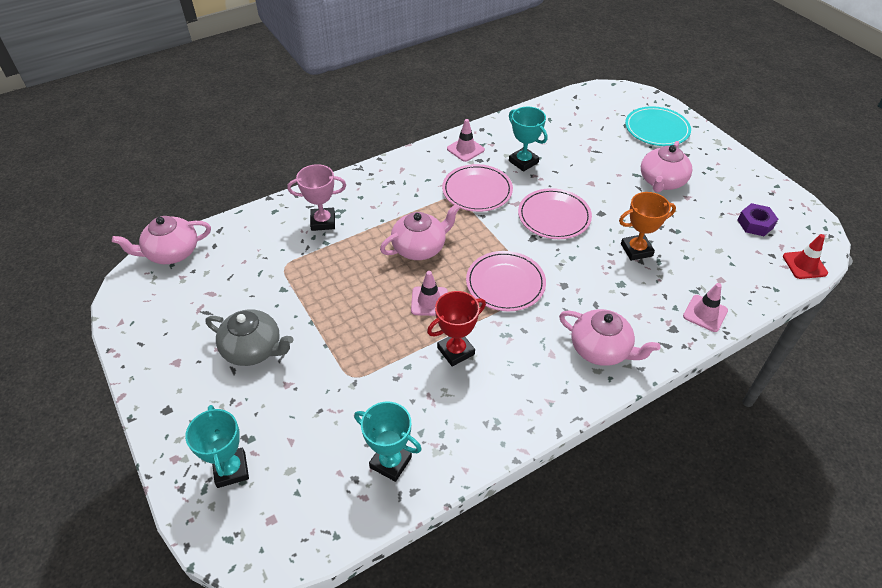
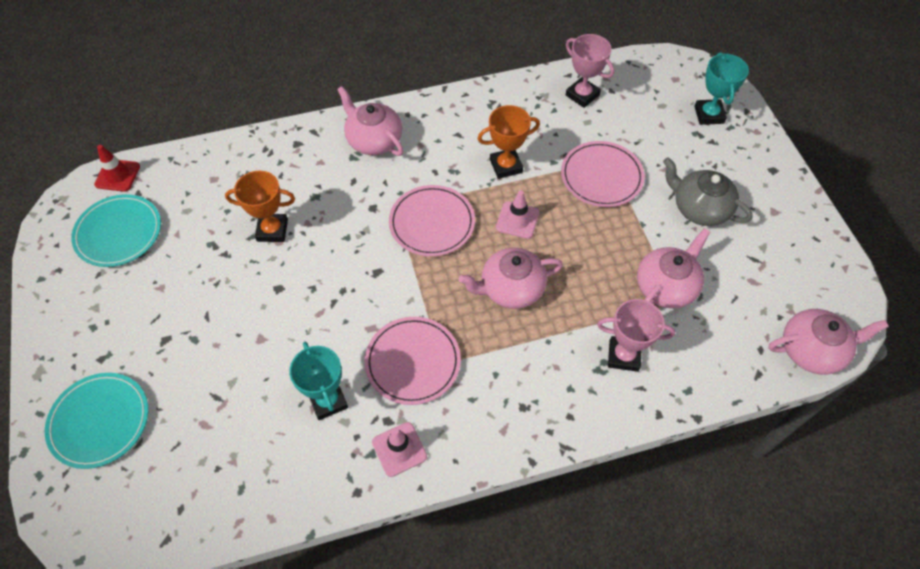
camera: 165 degrees left, 10 degrees up
(390, 462) = (582, 95): turquoise trophy -> pink trophy
(455, 351) = (506, 166): red trophy -> orange trophy
(554, 216) = (336, 296): pink plate -> pink plate (601, 176)
(662, 181) = (171, 319): pink teapot -> pink teapot (666, 286)
(705, 313) = (257, 150): pink traffic cone -> none
(755, 224) = (118, 233): purple nut -> turquoise plate

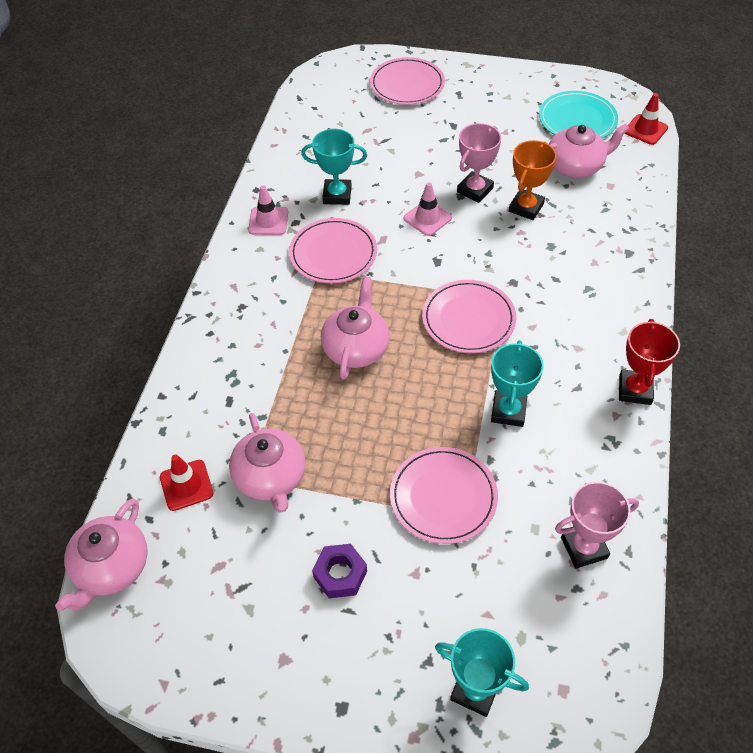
camera: 120 degrees right, 5 degrees down
(99, 421) = (407, 84): turquoise plate -> pink plate
(373, 140) = (604, 312): pink teapot -> pink teapot (575, 166)
(440, 104) = (635, 390): none -> red trophy
(506, 166) = (508, 411): orange trophy -> turquoise trophy
(517, 220) = (430, 388): pink traffic cone -> pink traffic cone (427, 218)
(623, 356) = (230, 399): pink trophy -> pink trophy (475, 190)
(699, 208) = (340, 574): grey teapot -> purple nut
(716, 340) = (186, 485): none -> red traffic cone

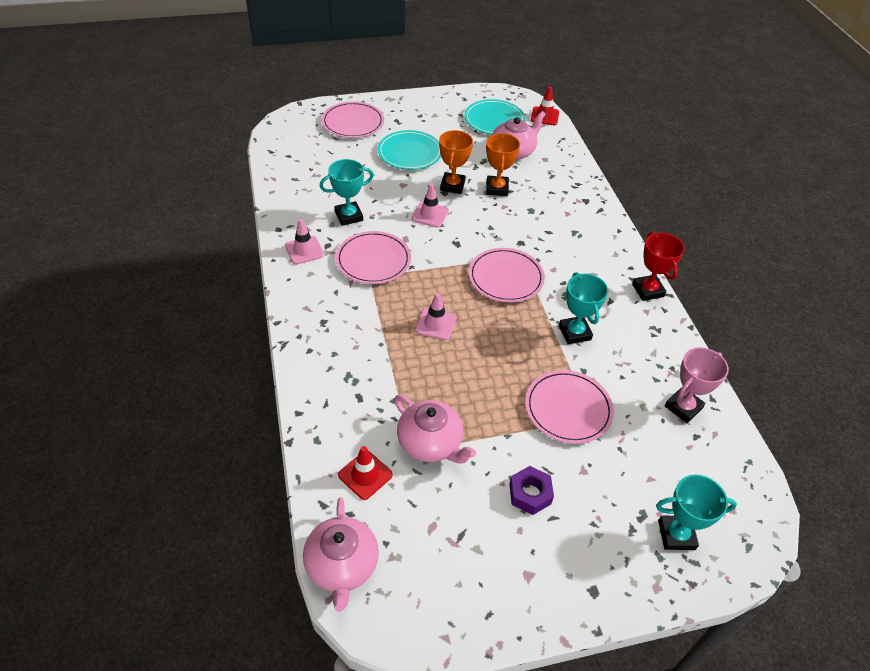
camera: 30 degrees left, 5 degrees down
(356, 348) = (435, 324): pink teapot -> pink traffic cone
(449, 137) = (410, 153): none -> turquoise plate
(475, 190) = (452, 186): pink trophy -> orange trophy

